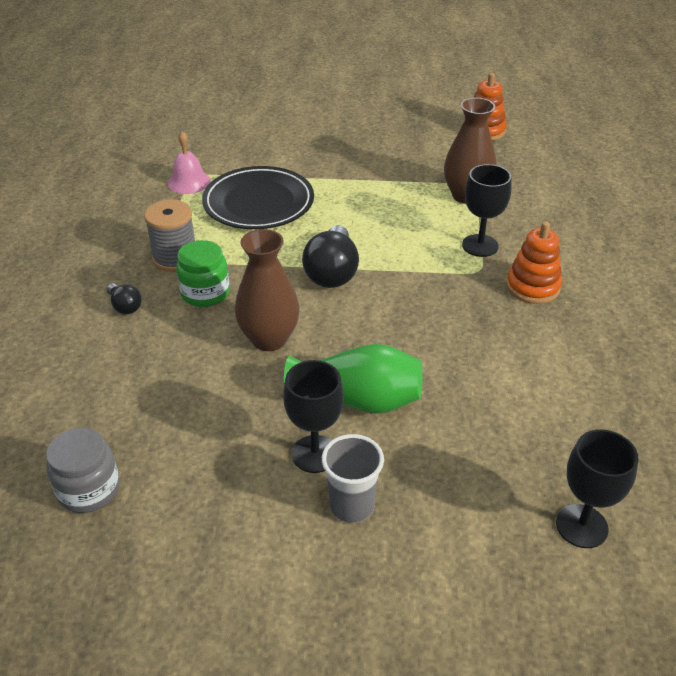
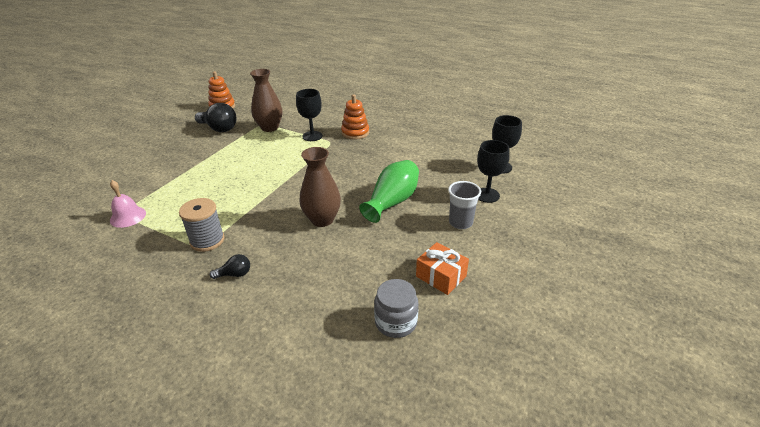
camera: 65 degrees left, 5 degrees down
(201, 515) = (441, 276): none -> orange gift
(205, 293) = (257, 235): green jar -> none
(258, 203) = (190, 193): black plate -> none
(315, 454) = (420, 225): black goblet -> black goblet (487, 195)
(332, 272) = (287, 184): black light bulb -> black light bulb (219, 128)

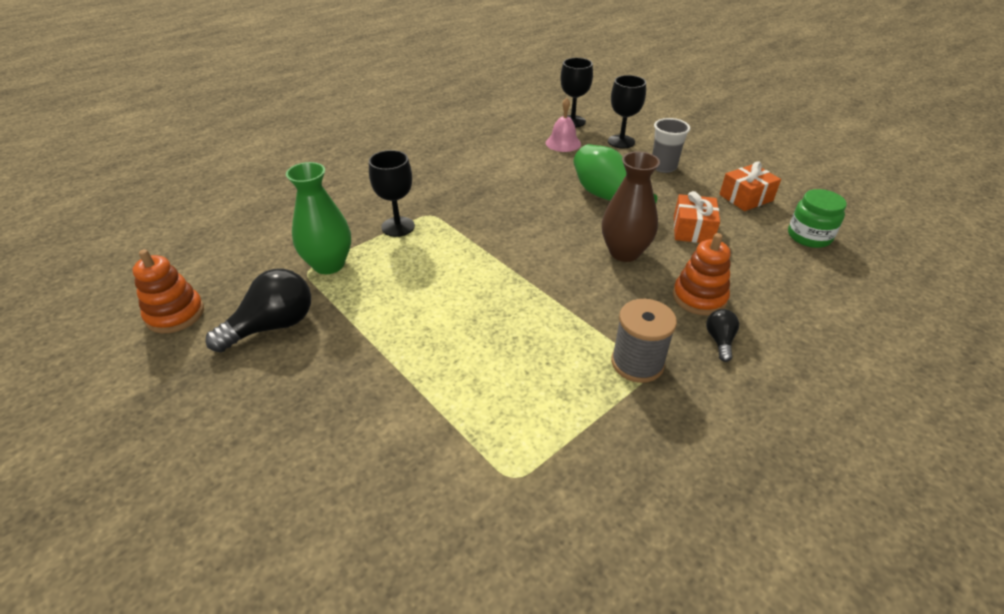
camera: 70 degrees left, 5 degrees up
(128, 216) = (530, 468): pink bell -> pink bell (563, 143)
(269, 128) = (329, 264): brown vase -> green vase
(355, 133) = (420, 190): orange stacking toy -> orange stacking toy (699, 297)
(369, 249) = (692, 230): none -> orange gift
(396, 322) = (809, 236): grey jar -> green jar

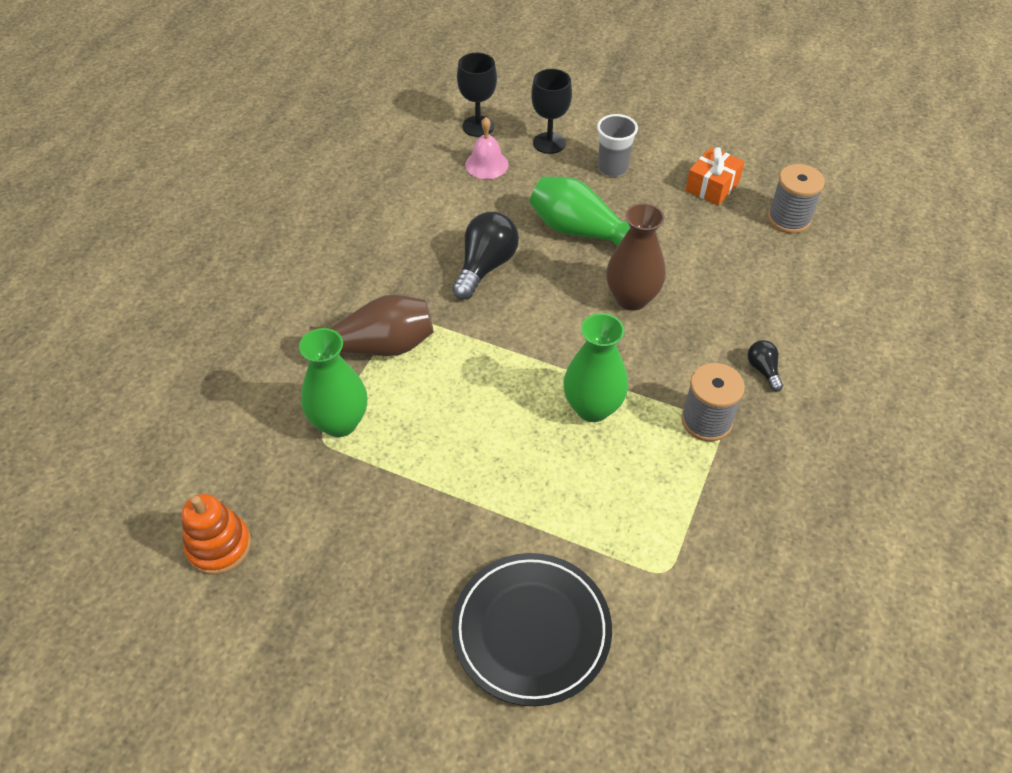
camera: 25 degrees left, 10 degrees up
(273, 326) = (338, 517): black light bulb -> black light bulb (485, 267)
(351, 476) = (531, 630): none -> black plate
(398, 227) = (380, 346): black goblet -> brown vase
(536, 318) = (592, 408): none -> green vase
(692, 230) = (681, 246): orange gift -> none
(699, 297) = (725, 328): orange stacking toy -> none
(809, 236) = (789, 219): green jar -> grey spool

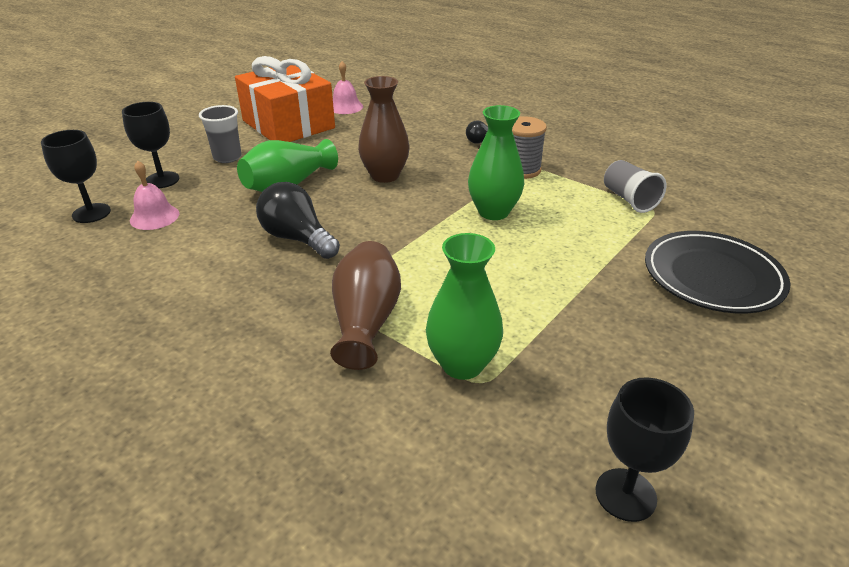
camera: 75 degrees left, 15 degrees down
(219, 546) = (625, 494): orange stacking toy -> black goblet
(679, 543) = (629, 199): none -> grey cup
(712, 186) = (288, 124): orange gift -> orange gift, size x2.05
(789, 219) = (345, 107): grey spool -> pink bell

